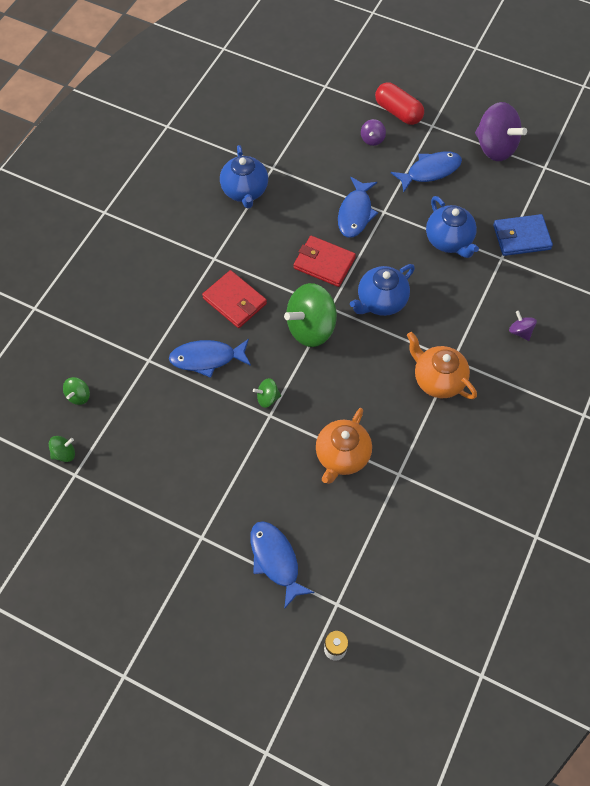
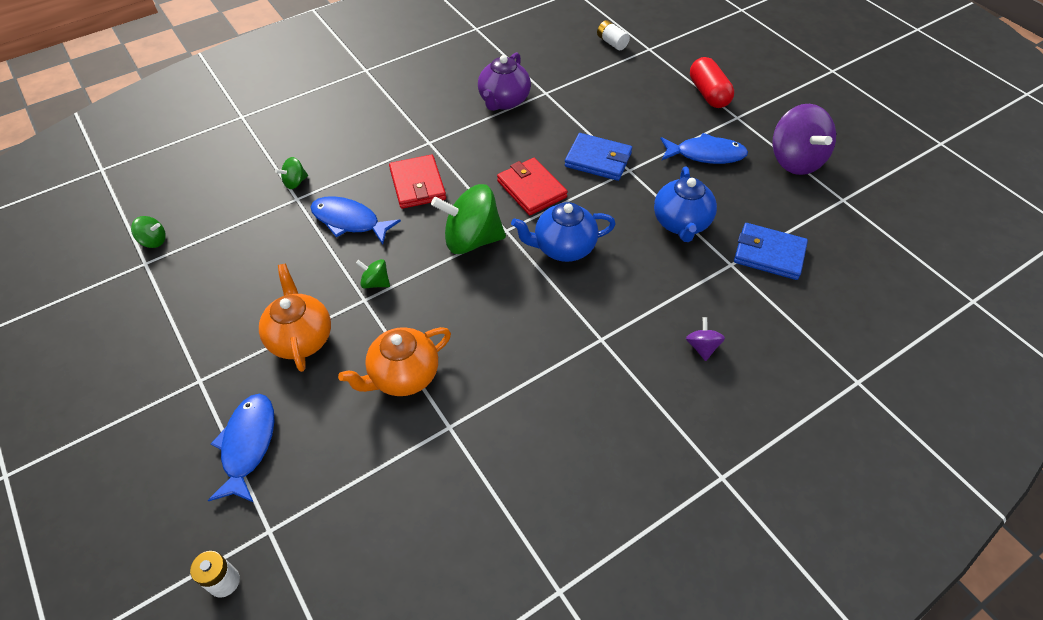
camera: 30 degrees right, 10 degrees down
(79, 396) = (211, 200): green spinning top -> green spinning top (295, 182)
(245, 191) = (503, 101): blue teapot -> purple teapot
(291, 92) = (612, 43): none -> white battery
(355, 213) = (598, 160): blue fish -> blue wallet
(372, 139) = (664, 106): purple spinning top -> none
(438, 379) = (568, 351): orange teapot -> orange teapot (301, 338)

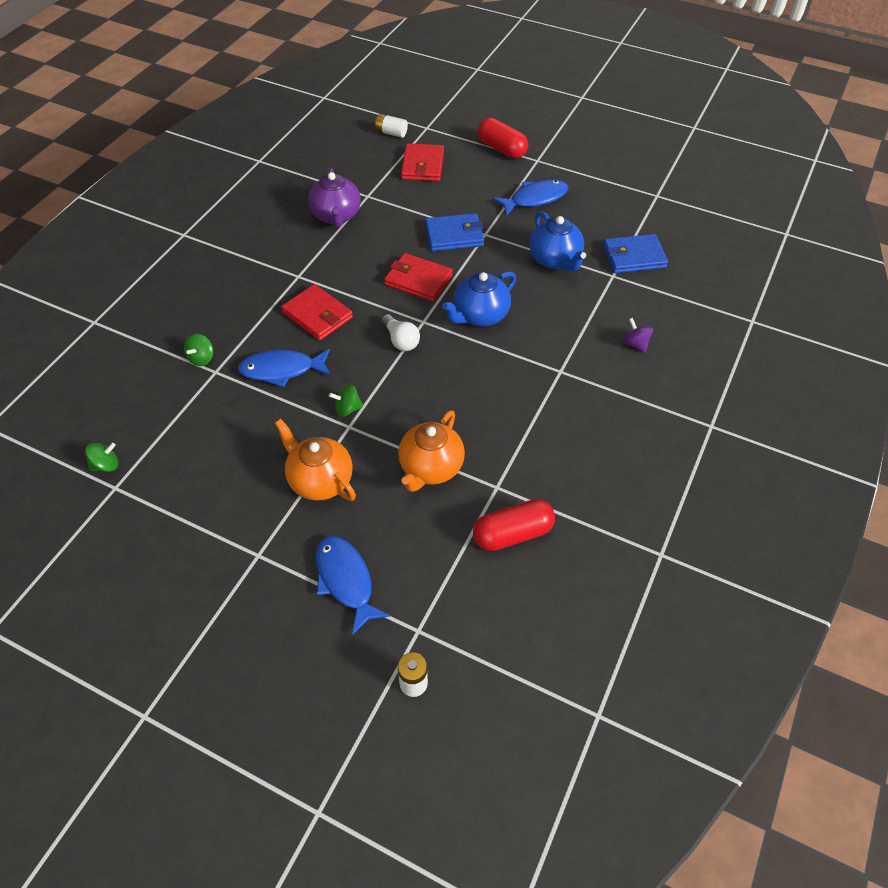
camera: 30 degrees left, 0 degrees up
(427, 483) = (512, 534): none -> red capsule
(471, 239) = (401, 340): green spinning top -> white light bulb
(618, 83) = (422, 165): none -> red wallet
(795, 160) = (603, 178): purple spinning top -> none

